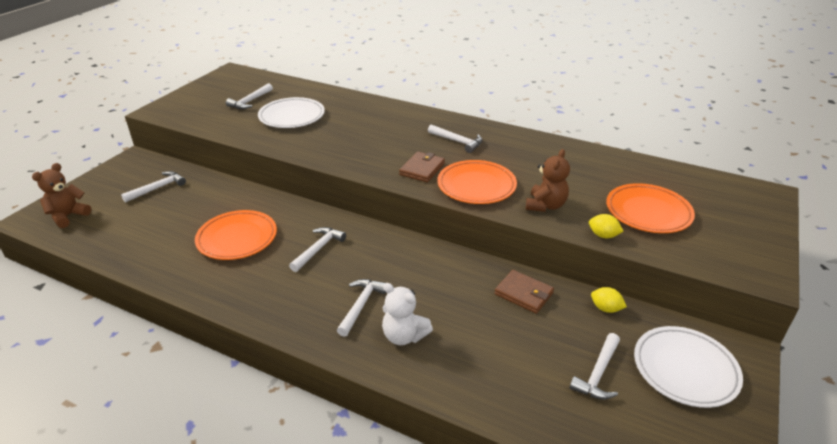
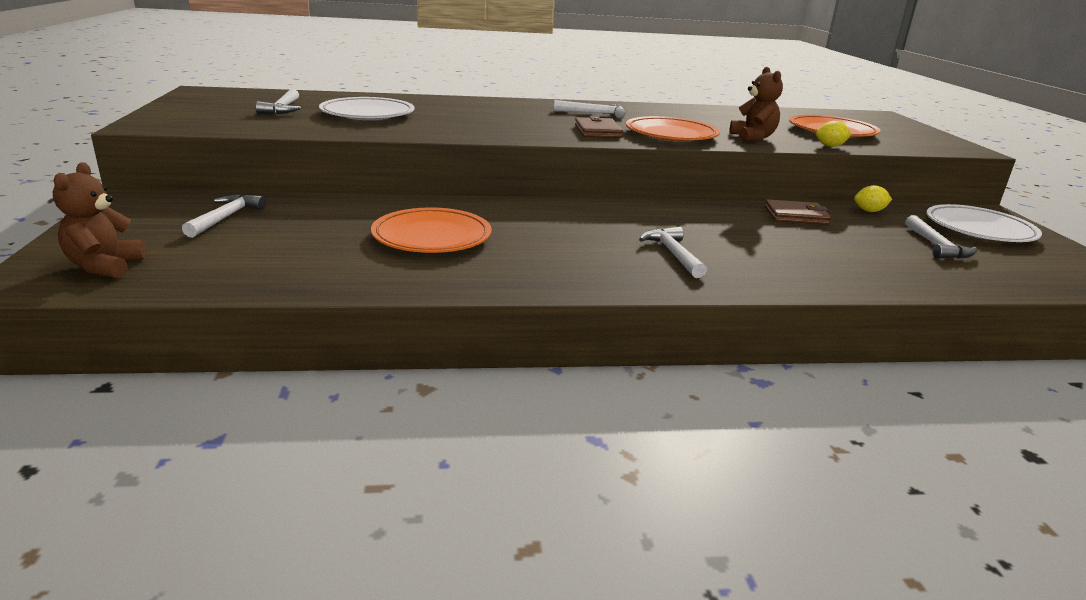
camera: 35 degrees left, 10 degrees down
(318, 249) = (549, 226): white hammer -> none
(404, 336) = (753, 263): white teddy bear -> none

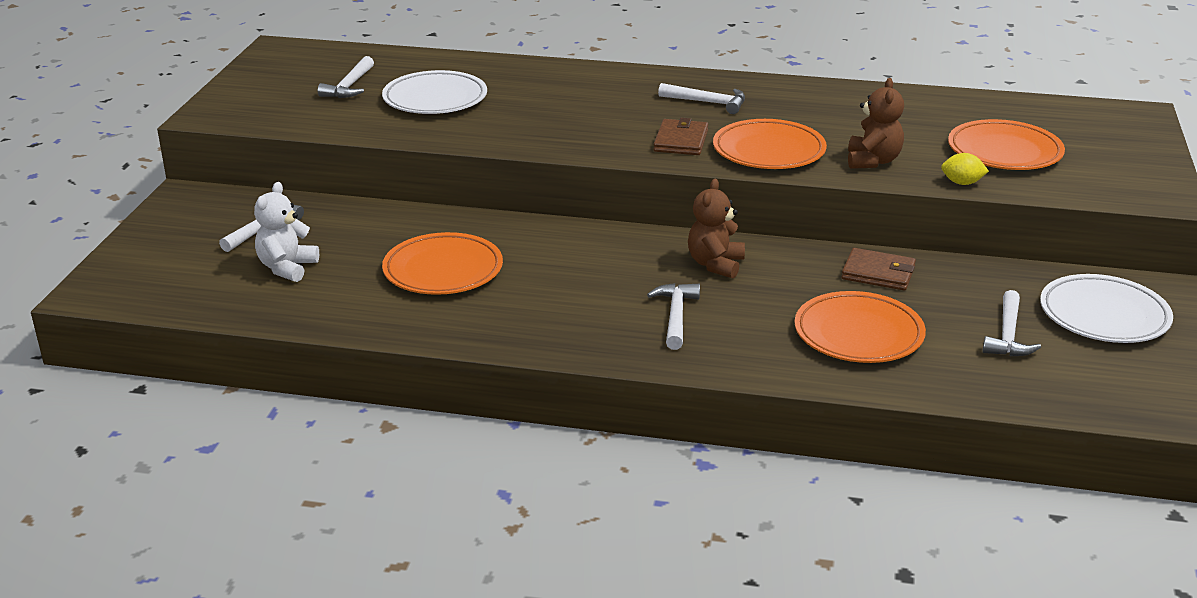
camera: 20 degrees right, 5 degrees up
(105, 266) = (151, 281): brown teddy bear -> brown teddy bear (715, 264)
(266, 246) = (287, 268): none -> white teddy bear
(831, 254) = (858, 334): none -> orange plate
(869, 211) = (986, 273): yellow lemon -> none

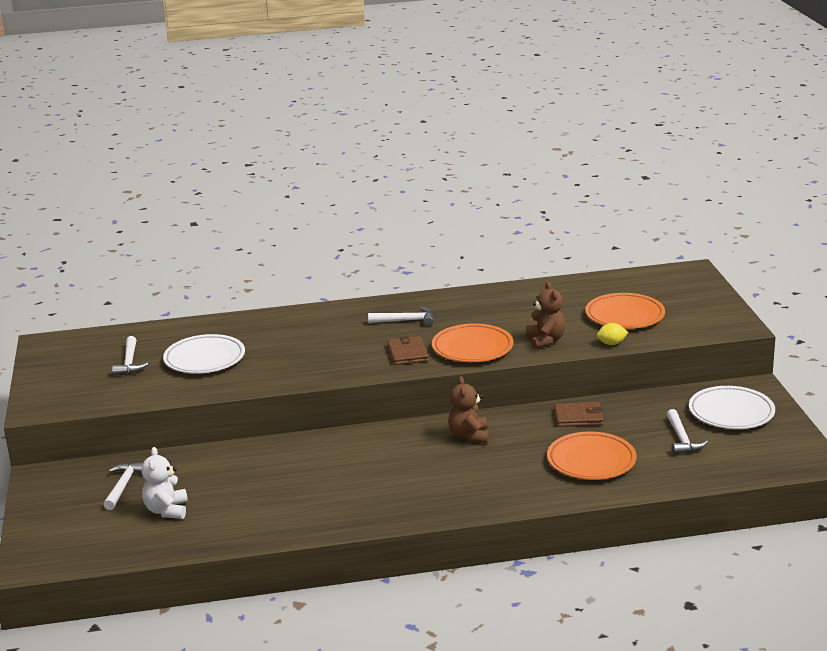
camera: 20 degrees left, 5 degrees down
(443, 270) = (284, 485): orange plate -> none
(676, 316) = (467, 478): white hammer -> none

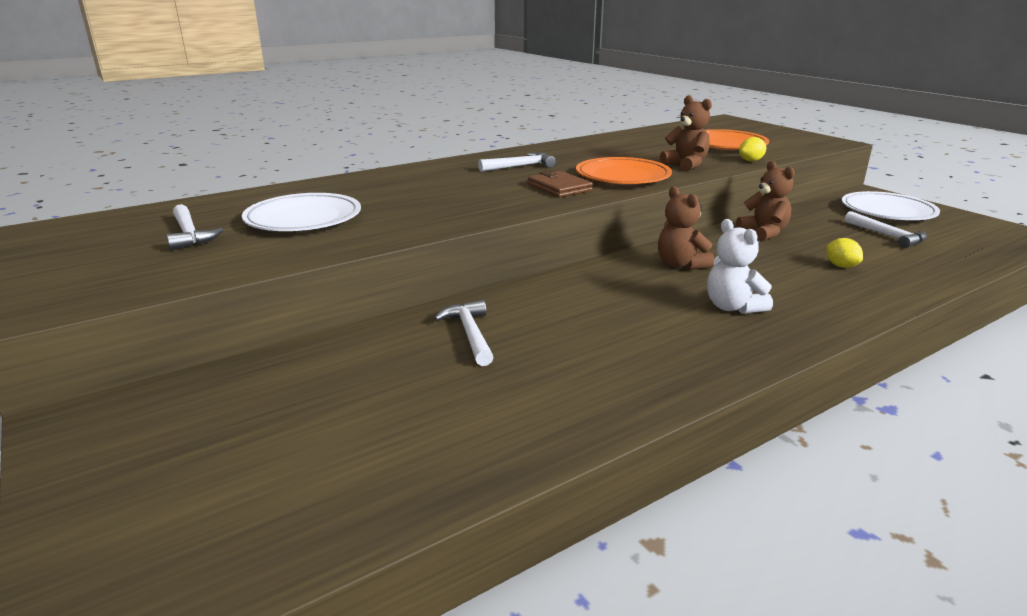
camera: 25 degrees left, 0 degrees up
(123, 486) = (247, 408): white hammer -> white hammer (470, 334)
(167, 510) = (354, 433): white teddy bear -> white teddy bear (732, 307)
(578, 417) = (763, 233): brown wallet -> brown teddy bear
(591, 461) = (841, 266): orange plate -> yellow lemon

